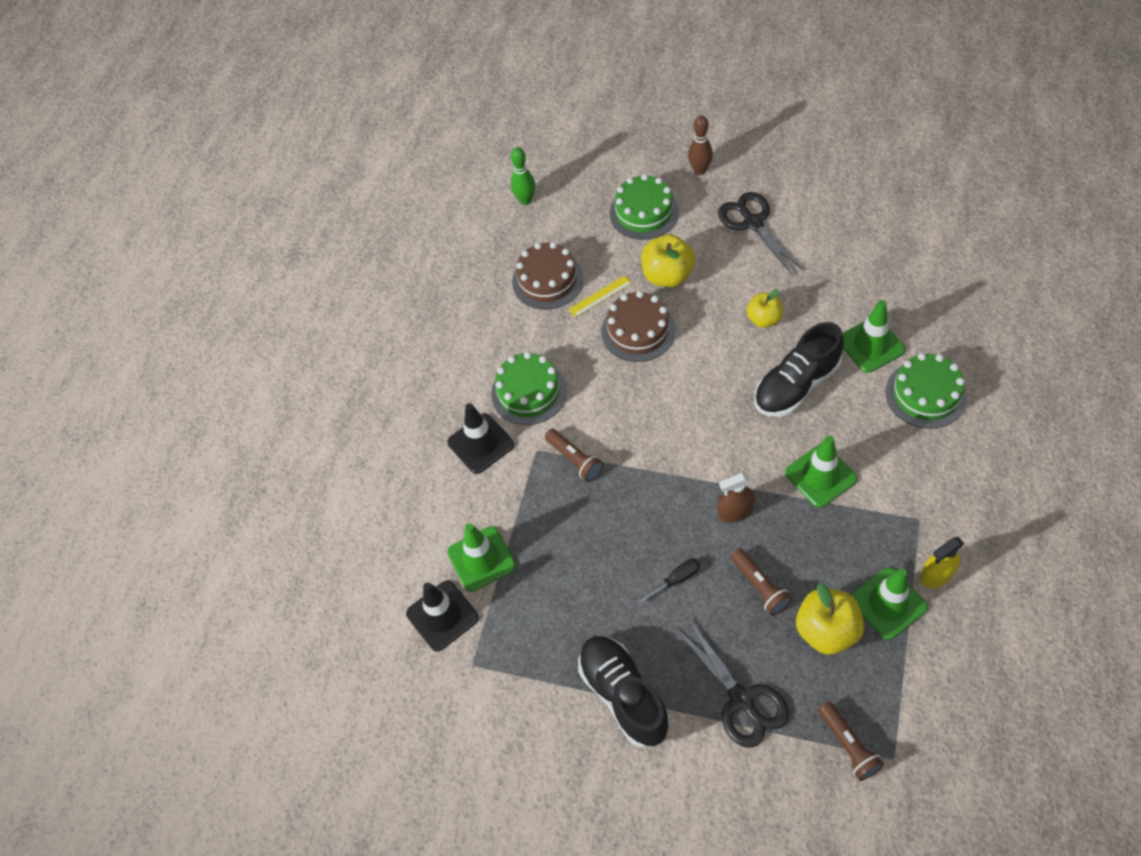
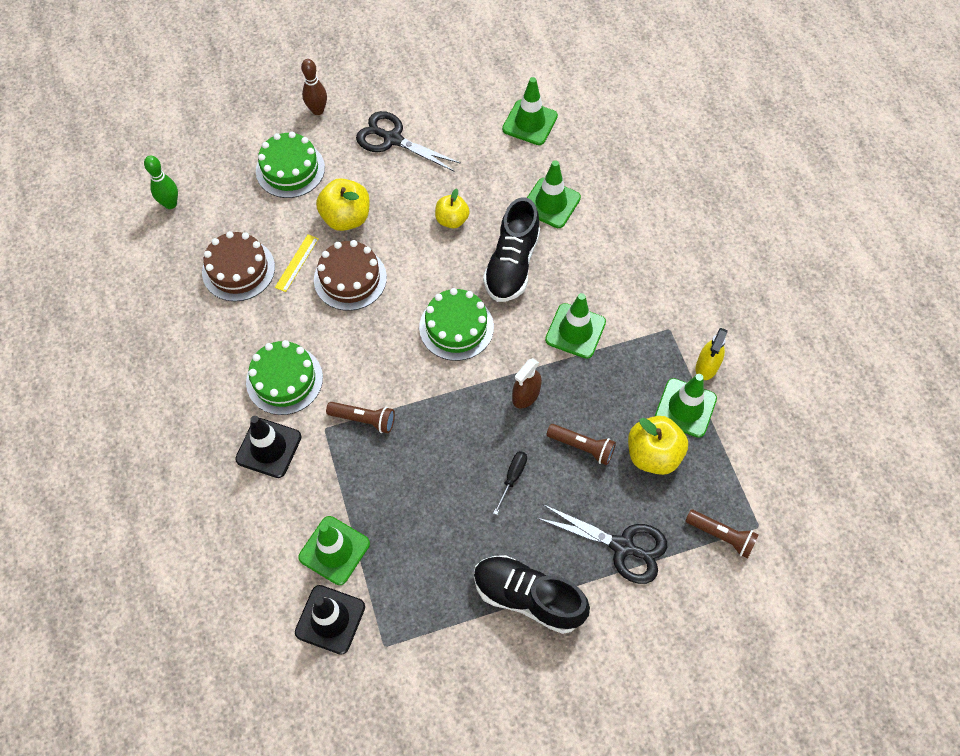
camera: 40 degrees left, 5 degrees up
(896, 260) = (530, 123): none -> green traffic cone
(925, 394) = (616, 225): green cake -> green cake (456, 327)

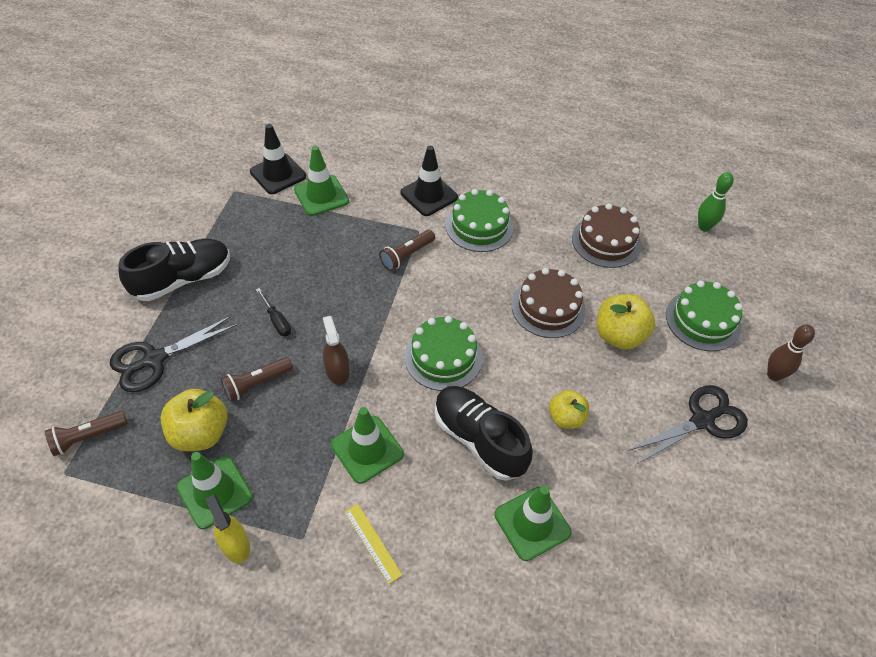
camera: 120 degrees right, 10 degrees down
(296, 263) = (589, 280): yellow ruler -> yellow ruler (373, 542)
(530, 123) = (662, 574): green traffic cone -> none

